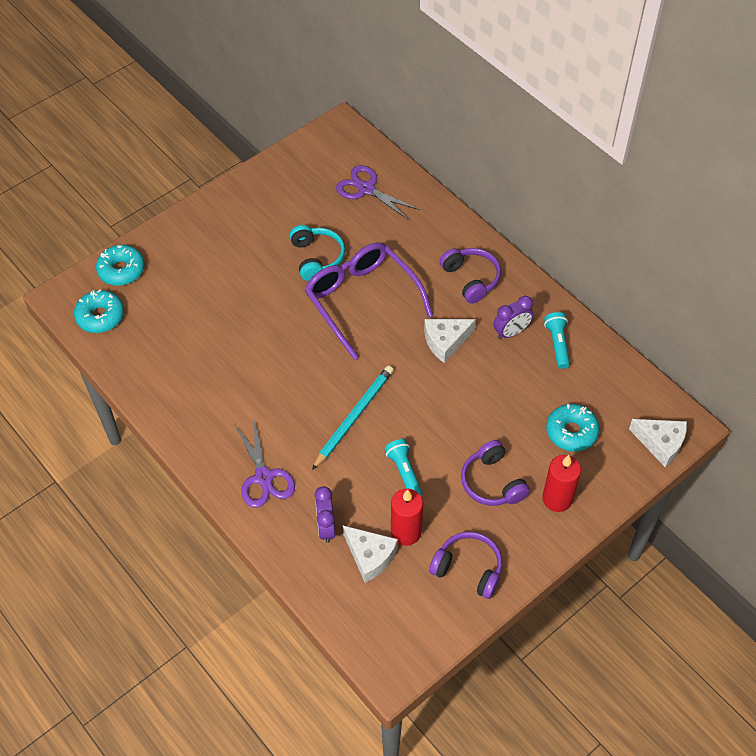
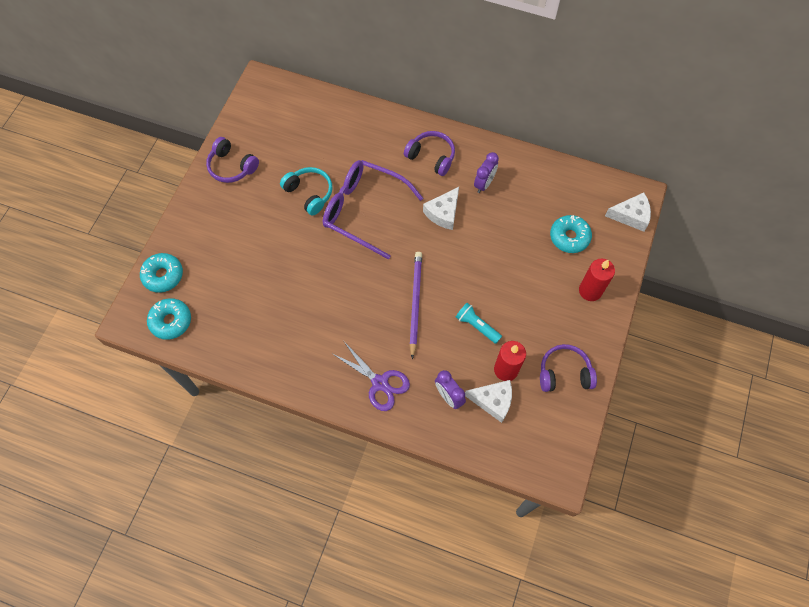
camera: 30 degrees left, 10 degrees up
(353, 417) = (415, 303): turquoise pencil -> purple pencil
(366, 189) = (312, 122): purple scissors -> none
(492, 482) = (540, 301): purple headphones -> purple headphones (232, 166)
(557, 344) = (520, 177): turquoise flashlight -> none

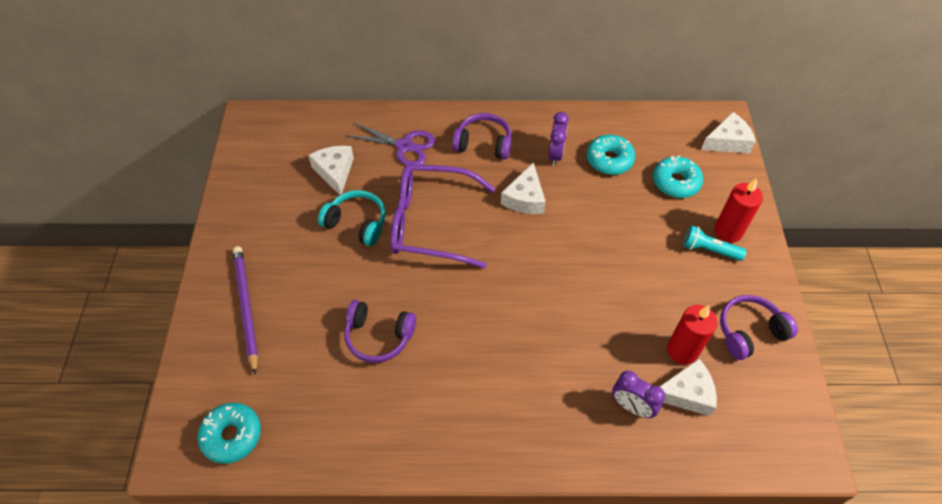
camera: 20 degrees left, 10 degrees down
(163, 275) = (201, 379): turquoise donut -> turquoise donut (609, 160)
(232, 166) = (247, 221): purple headphones -> purple headphones (378, 336)
(309, 146) = (335, 172): none -> white cheese
(380, 383) = (540, 420): purple scissors -> purple scissors (404, 146)
(415, 303) = (539, 309): purple pencil -> purple pencil (246, 307)
(477, 326) = (623, 311): turquoise flashlight -> turquoise flashlight (709, 250)

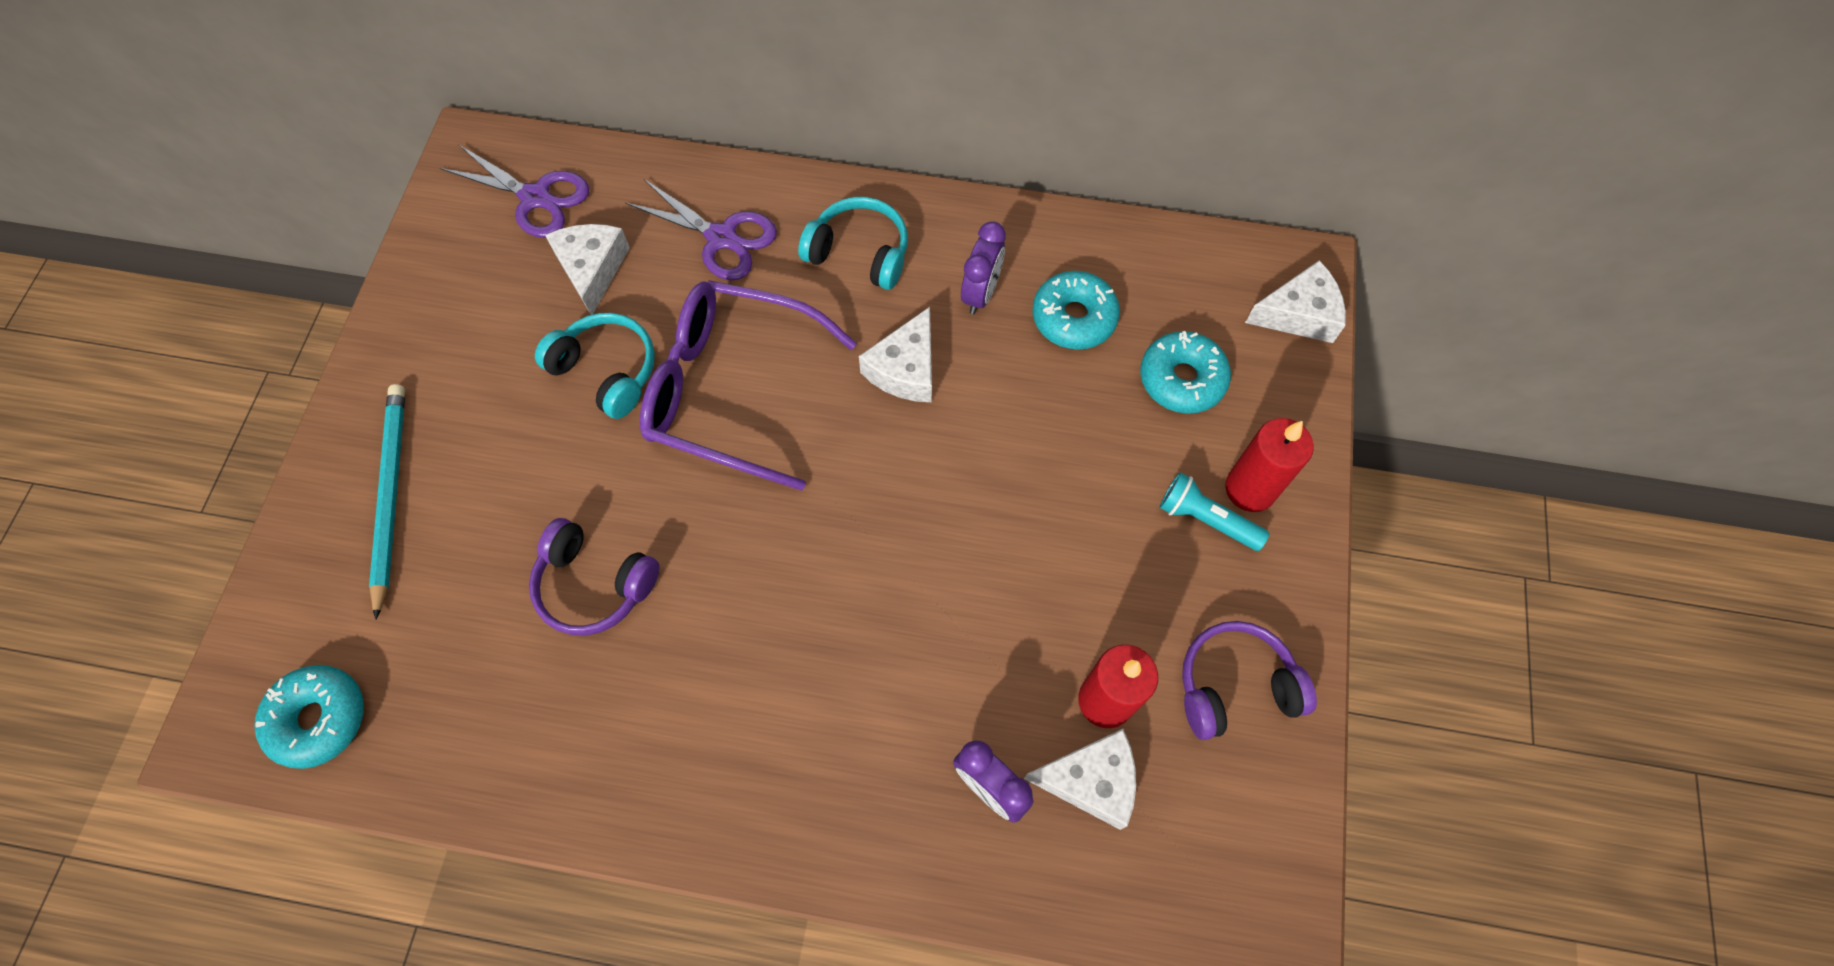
camera: 10 degrees right, 10 degrees up
(246, 307) = (390, 496): purple pencil -> turquoise pencil
(293, 139) = (535, 197): none -> purple scissors
(483, 143) = (859, 253): purple headphones -> turquoise headphones

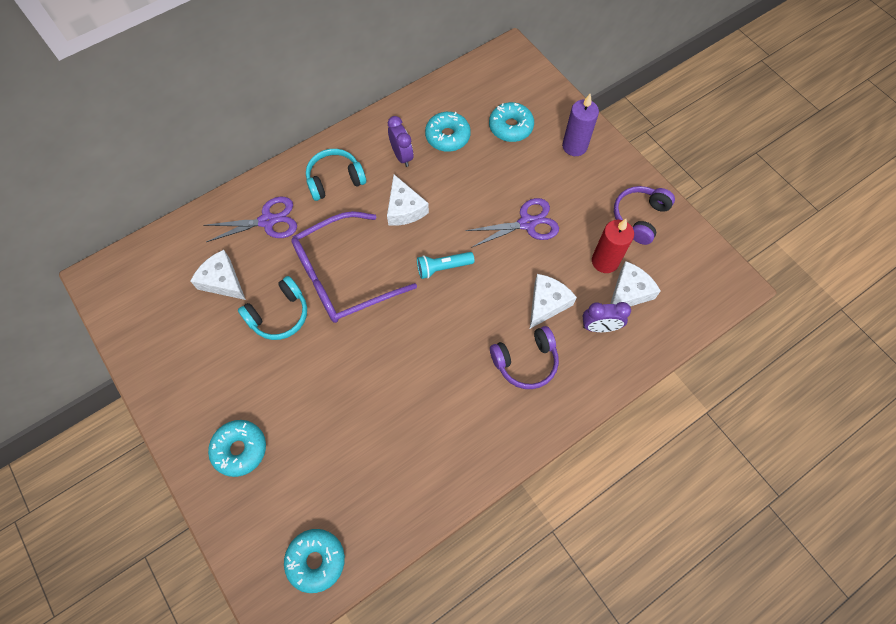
camera: 45 degrees left, 0 degrees up
(390, 496) = (240, 449): turquoise pencil -> turquoise donut
(535, 197) = (158, 274): purple scissors -> purple scissors (527, 223)
(594, 585) = (373, 399): purple headphones -> purple headphones (525, 362)
(607, 371) = (279, 315): turquoise headphones -> turquoise headphones turned 150 degrees clockwise
(1206, 519) = (571, 169): turquoise flashlight -> turquoise flashlight (443, 267)
(1250, 489) = (574, 146): red candle -> purple candle
(1298, 314) = (525, 70): white cheese -> white cheese (547, 303)

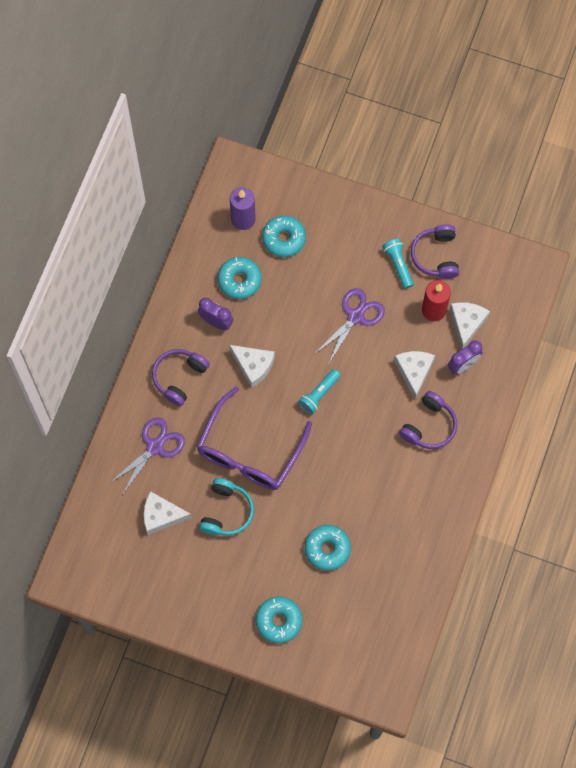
camera: 35 degrees left, 5 degrees up
(316, 560) = (387, 651): turquoise donut -> turquoise donut (327, 549)
(335, 180) = (179, 377): turquoise headphones -> purple headphones
(574, 146) = (346, 224): purple candle -> purple candle (243, 219)
(598, 205) = (398, 265): none -> turquoise flashlight

